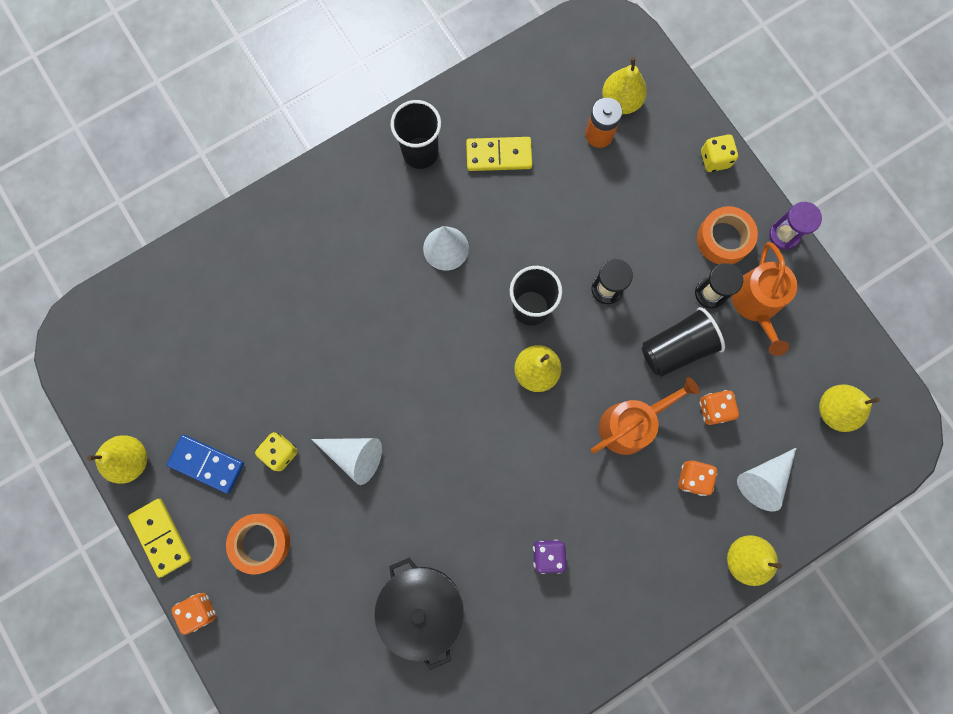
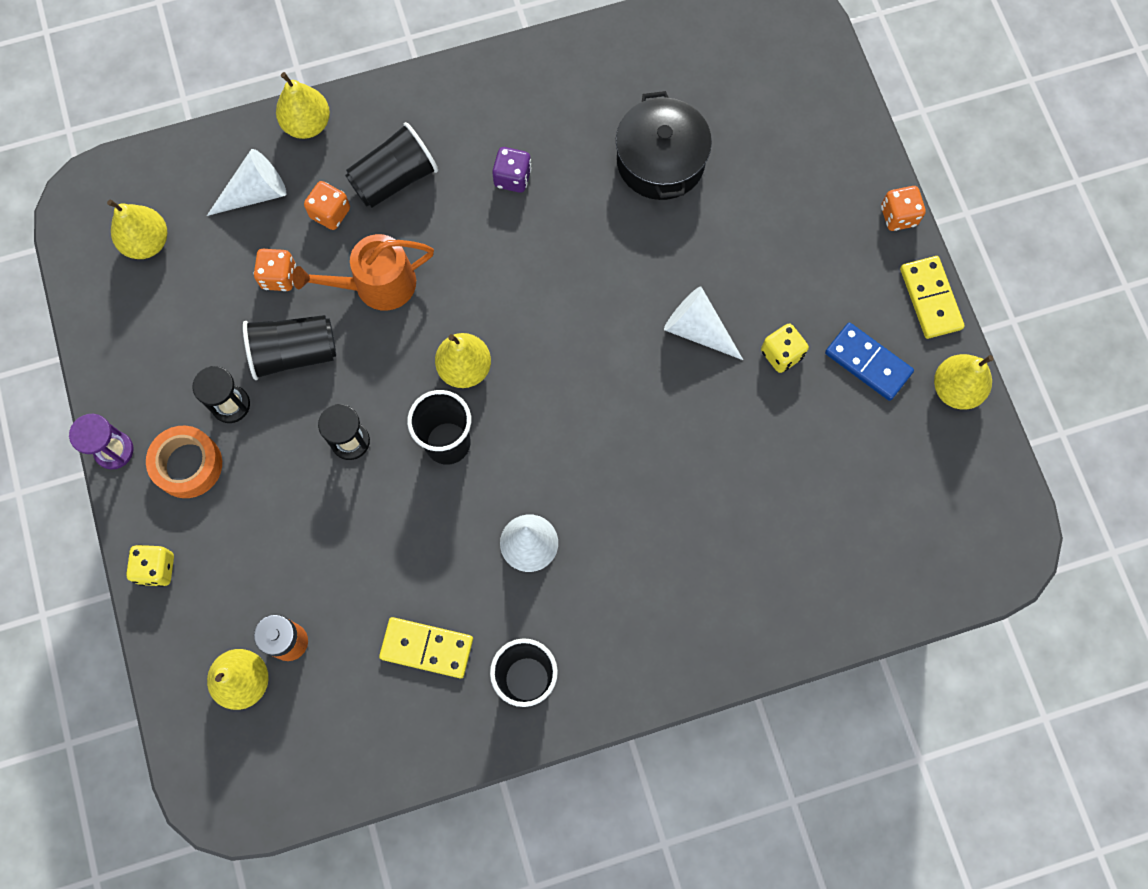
camera: 165 degrees left, 5 degrees down
(261, 542) = (820, 266): orange tape -> none
(650, 525) = (394, 179): none -> black cup
(756, 304) = (182, 378): orange watering can -> none

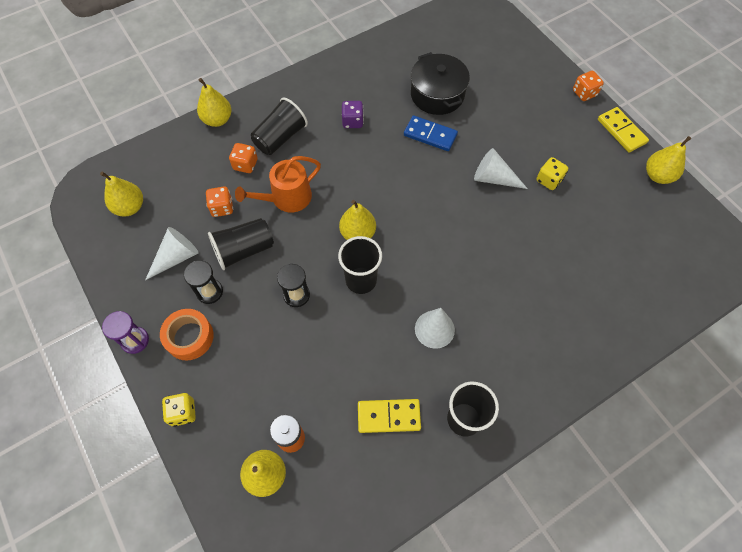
camera: 15 degrees left, 10 degrees down
(255, 193) = (194, 164): white cone -> white cone (176, 257)
(868, 363) = (601, 173): blue domino -> blue domino (430, 135)

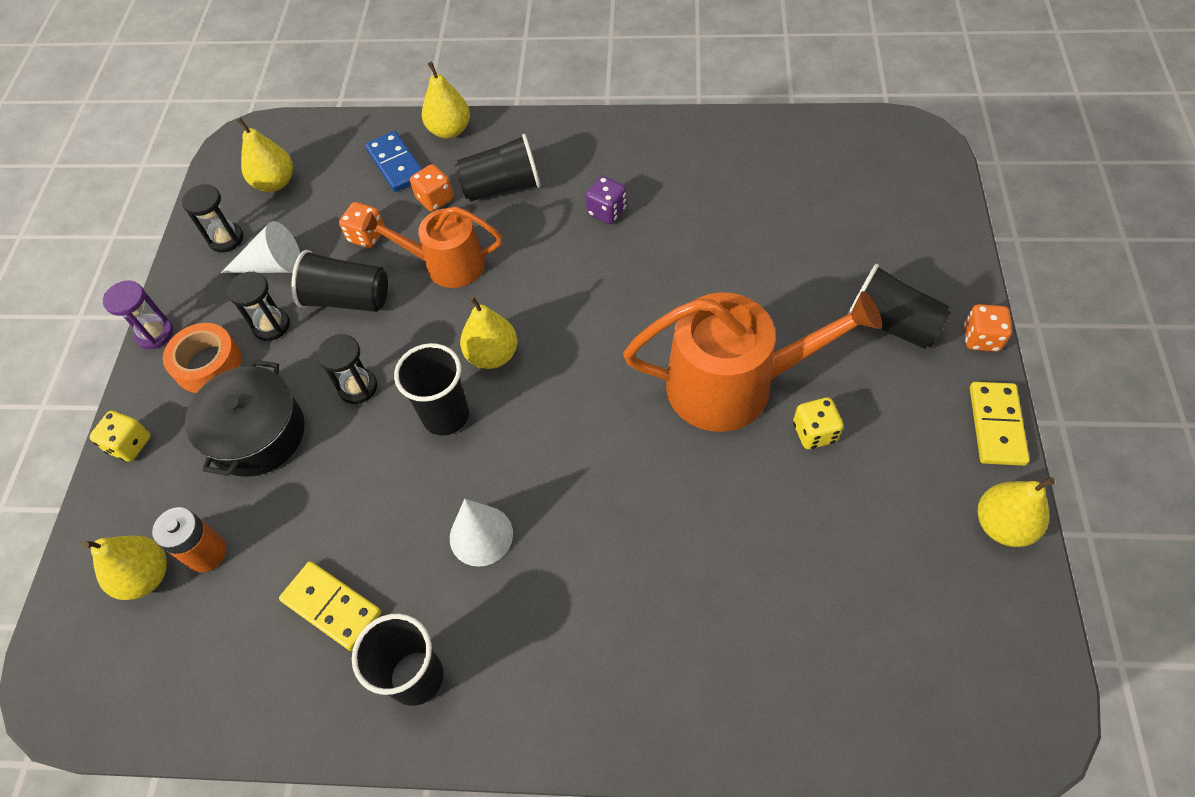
camera: 40 degrees right, 5 degrees down
(129, 258) = (226, 239): none -> black hourglass
(430, 135) = (694, 280): blue domino -> blue domino (396, 164)
(437, 94) = (751, 231): black pot -> black pot (257, 434)
(493, 178) = (733, 384): white cone -> orange watering can
(540, 107) = (891, 324): none -> black cup

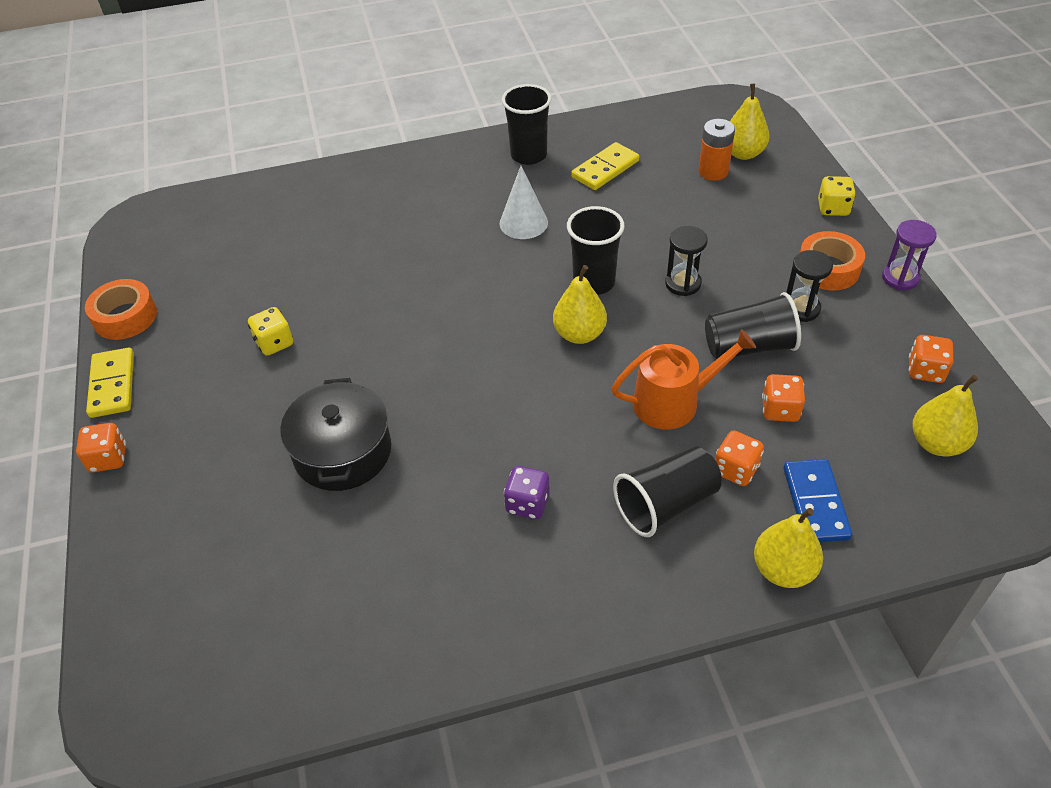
camera: 160 degrees right, 10 degrees down
(226, 239) = (925, 371): black hourglass -> orange dice
(257, 434) = (739, 236): black pot -> black pot (342, 452)
(273, 265) = (851, 358): white cone -> none
(331, 607) = (605, 169): yellow domino -> yellow domino turned 60 degrees counterclockwise
(396, 164) = (815, 503): blue domino -> blue domino turned 45 degrees clockwise
(733, 384) = (350, 362): orange watering can -> none
(891, 324) = (198, 451): black cup -> none
(1002, 525) = (125, 317): yellow pear -> orange tape

